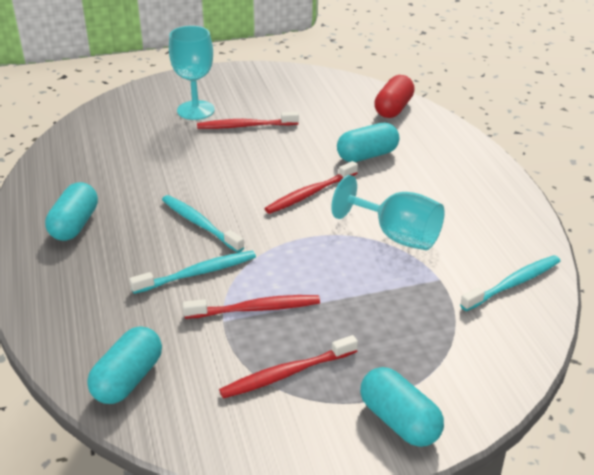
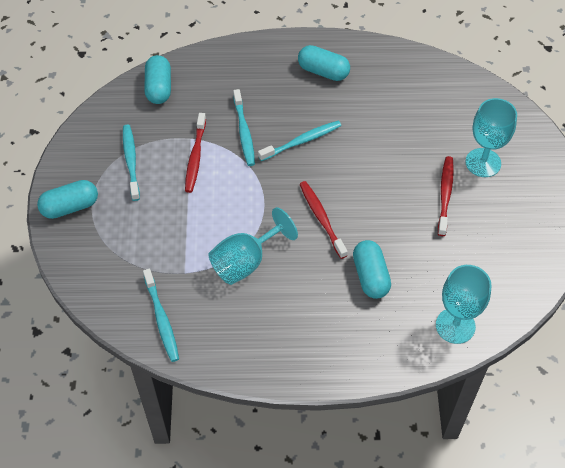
camera: 105 degrees right, 20 degrees up
(128, 379) = (159, 88): turquoise capsule -> turquoise capsule turned 45 degrees clockwise
(287, 374) = (131, 162): red toothbrush -> turquoise toothbrush
(393, 108) = (455, 326): red capsule -> turquoise goblet

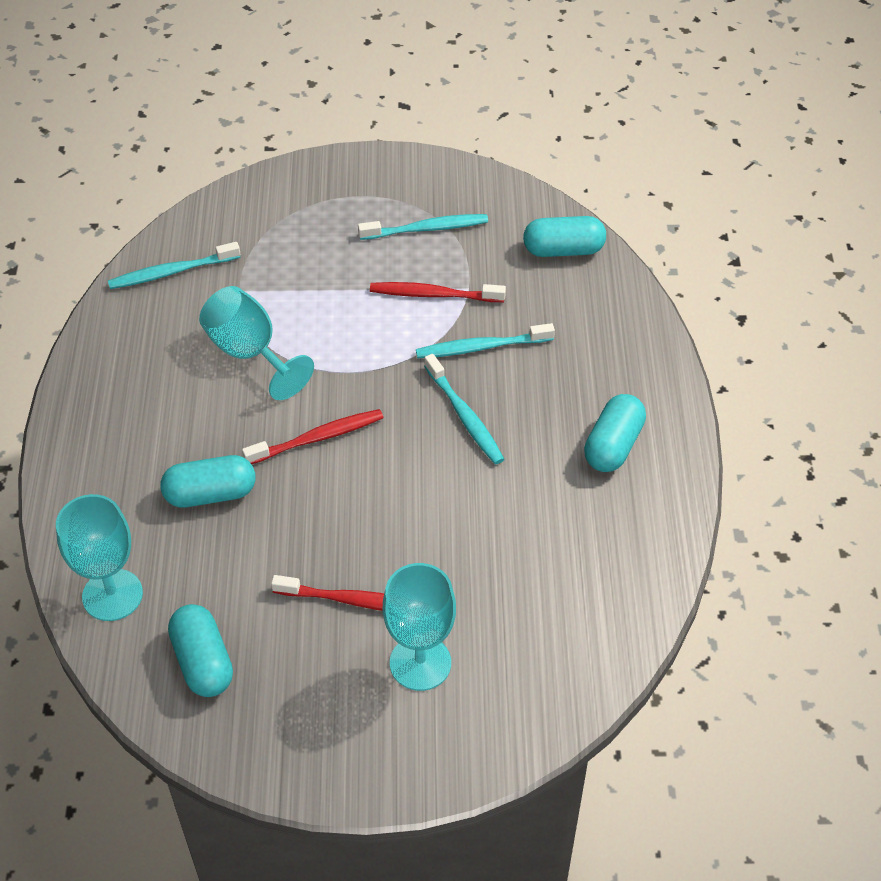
camera: 90 degrees right, 5 degrees down
(70, 207) = (352, 177): turquoise capsule -> turquoise capsule (203, 661)

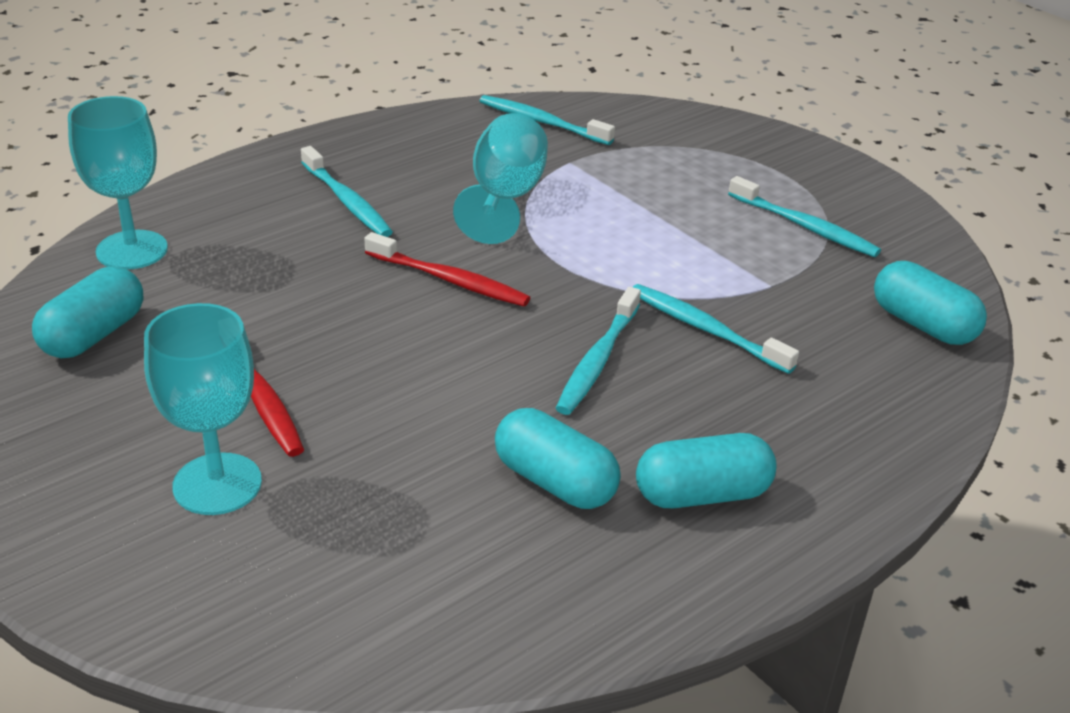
camera: 50 degrees right, 15 degrees down
(167, 440) = (346, 201): none -> turquoise toothbrush
(210, 494) = (308, 250): turquoise capsule -> turquoise capsule (555, 481)
(434, 295) = (729, 268): red toothbrush -> none

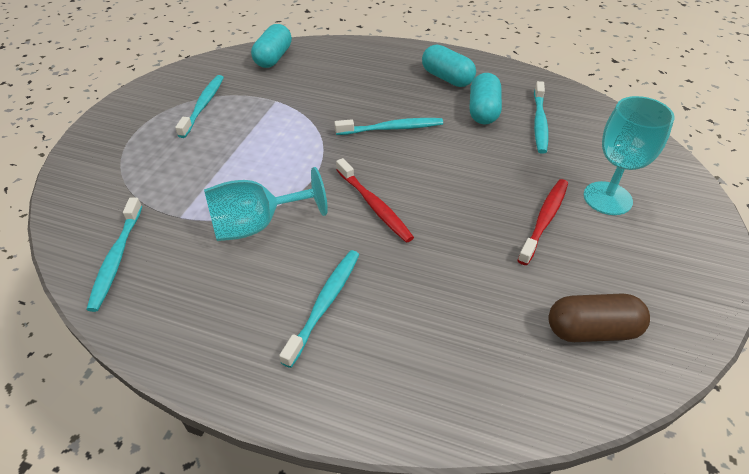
camera: 120 degrees left, 10 degrees up
(94, 335) = (591, 330): turquoise capsule -> brown capsule
(132, 250) = (500, 389): turquoise goblet -> none
(449, 280) = (374, 205): red toothbrush -> red toothbrush turned 150 degrees clockwise
(706, 330) = (334, 107): turquoise toothbrush -> turquoise toothbrush (539, 122)

